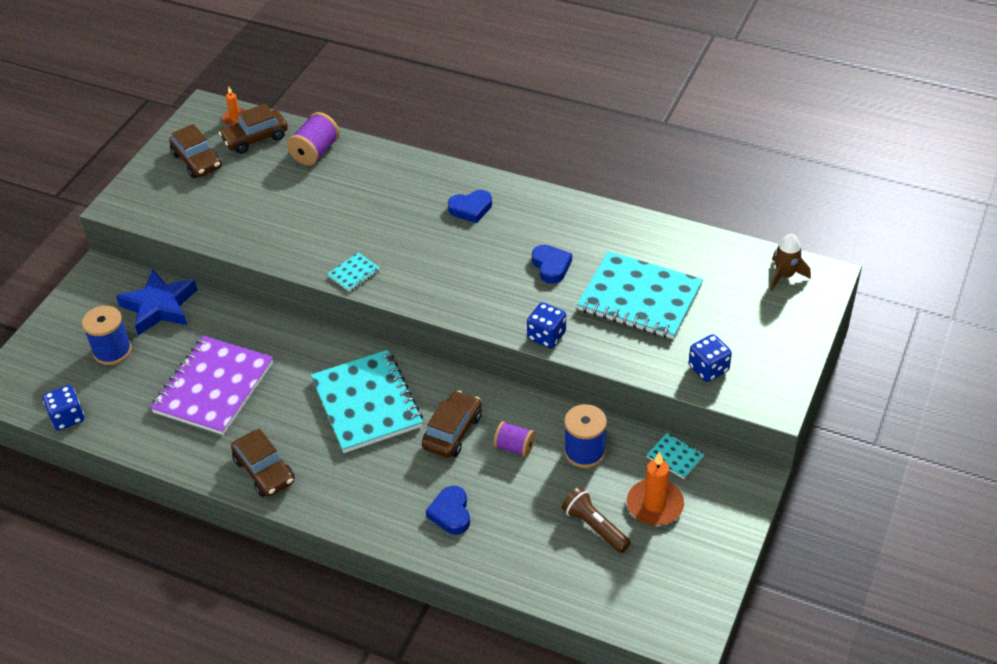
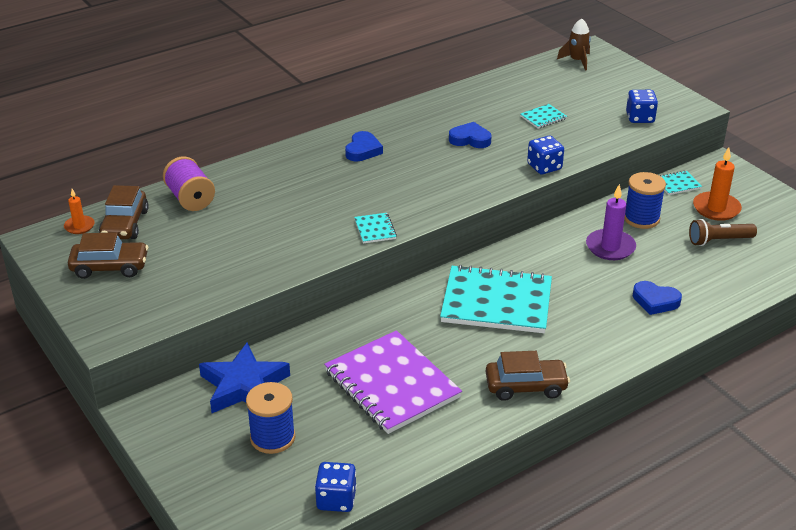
camera: 60 degrees left, 10 degrees down
(452, 432) = (568, 270): brown car -> none
(514, 447) = (610, 247): purple spool -> purple candle
(639, 298) = (543, 117): turquoise notebook -> turquoise notebook, size x0.42

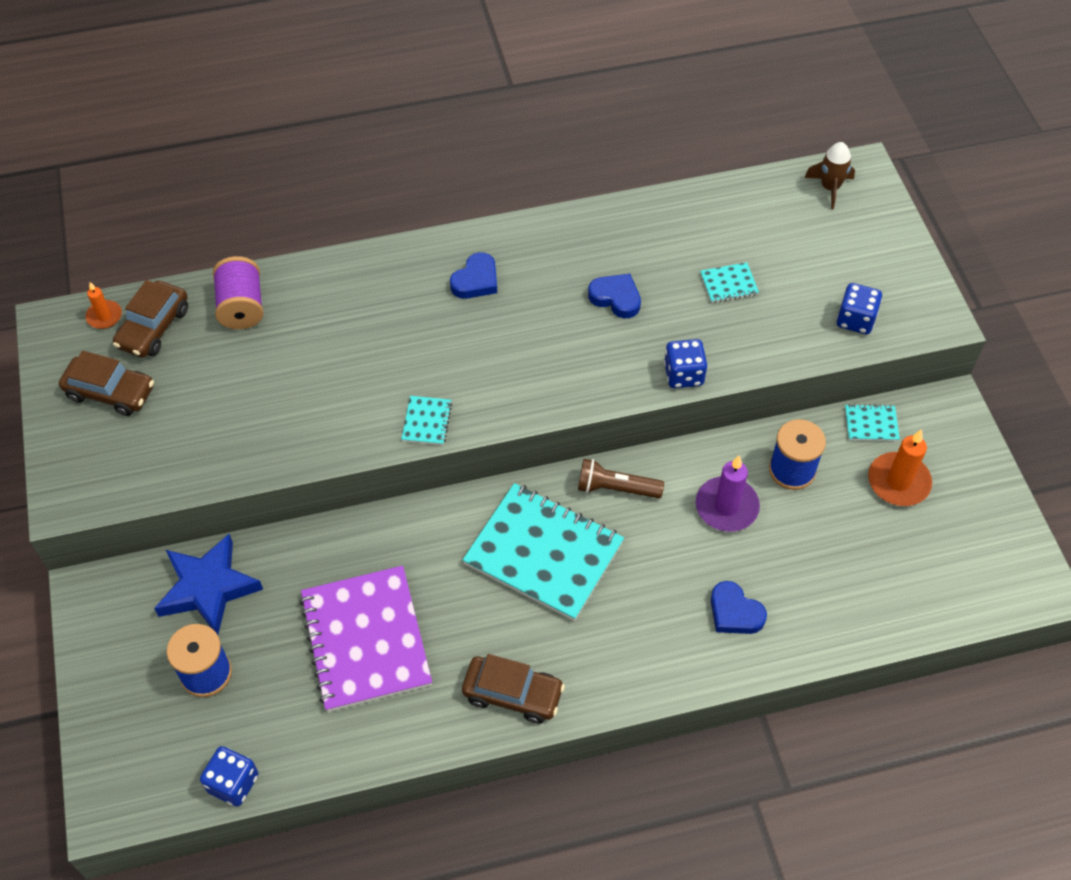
camera: 20 degrees right, 20 degrees up
(719, 240) = (870, 538): brown flashlight -> brown flashlight (616, 488)

